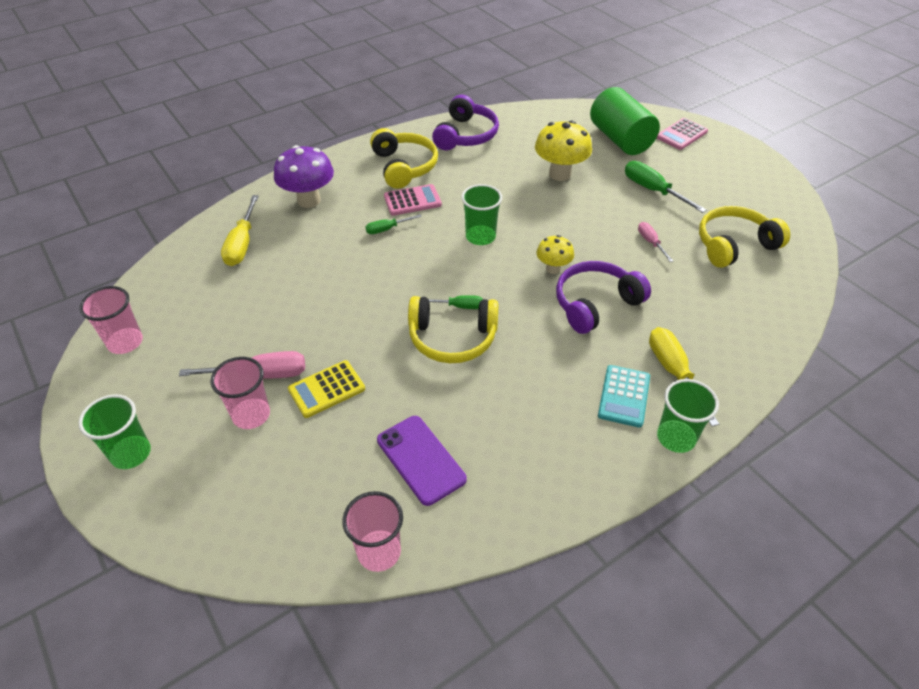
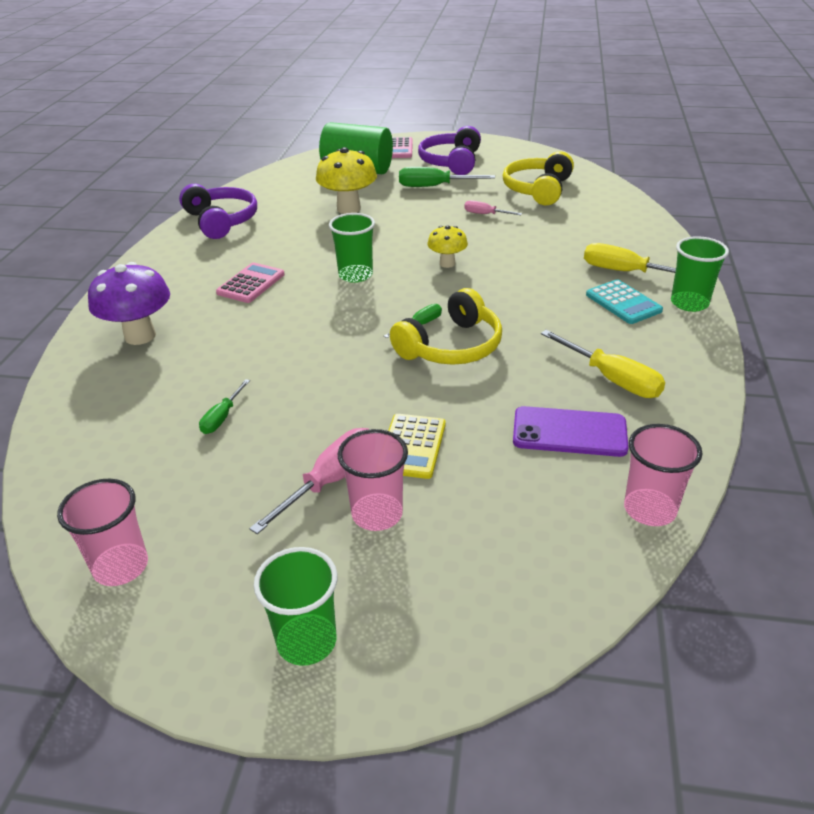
camera: 45 degrees left, 10 degrees down
(242, 244) = (122, 406): yellow screwdriver -> yellow screwdriver (612, 379)
(387, 229) = (262, 313): green screwdriver -> green screwdriver (222, 417)
(404, 167) = (199, 266): yellow headphones -> none
(595, 304) = (513, 266): purple headphones -> purple headphones (451, 162)

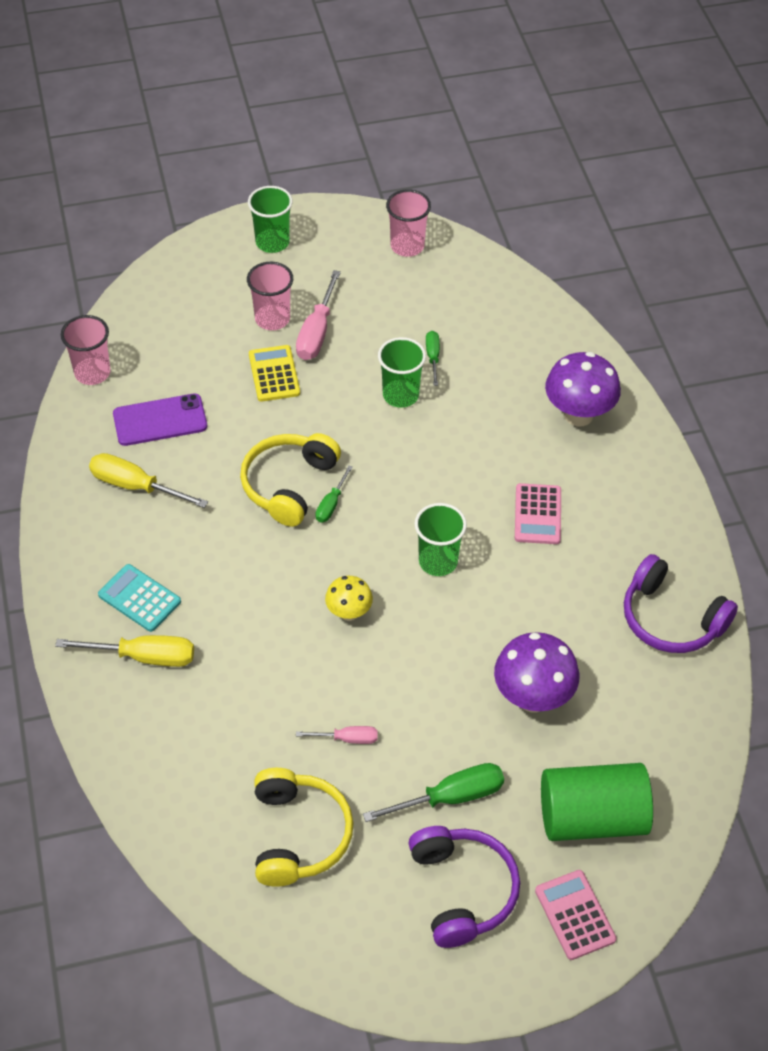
camera: 155 degrees right, 15 degrees up
(348, 209) = (533, 698): yellow mushroom -> purple mushroom
(689, 303) = (71, 618): green cup -> green cup (400, 395)

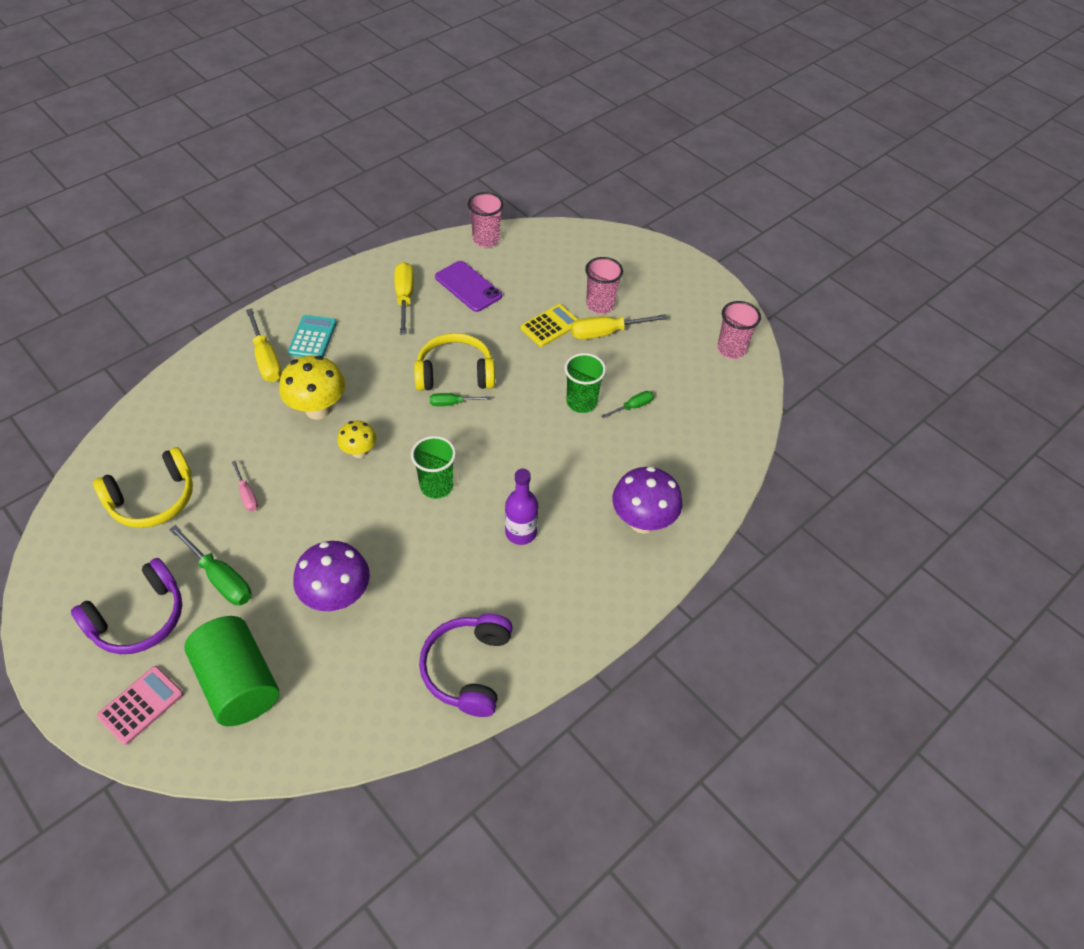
camera: 60 degrees right, 0 degrees up
(261, 631) = (318, 409): none -> yellow mushroom
(272, 242) = (671, 277): green cup -> none
(317, 332) = (606, 333): pink screwdriver -> yellow screwdriver
(537, 514) = (521, 532): pink calculator -> purple bottle

